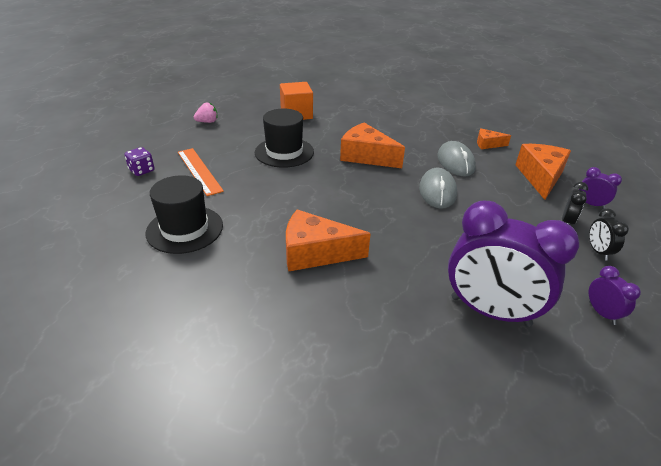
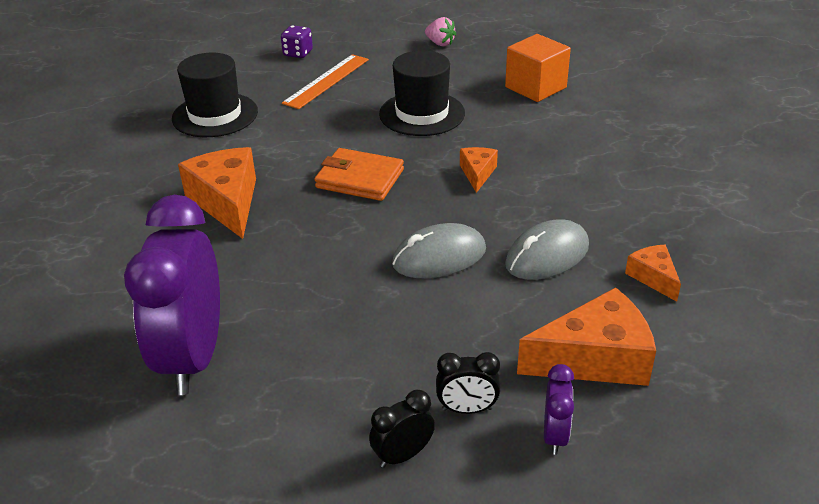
camera: 65 degrees right, 0 degrees up
(336, 193) = (360, 179): none -> orange wallet
(366, 156) = (477, 173): orange cheese -> orange cheese, size x0.53
(601, 313) = (244, 469): purple clock -> none

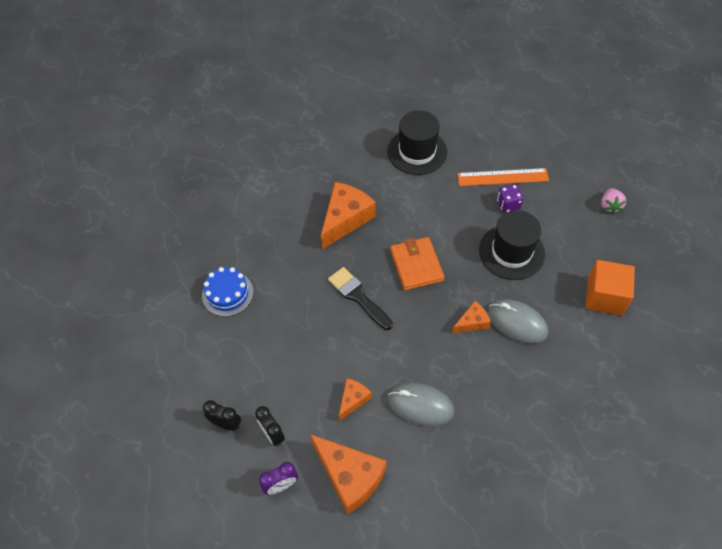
camera: 55 degrees right, 20 degrees up
(193, 357) = (227, 293): purple clock -> blue cake
(298, 53) = (520, 139): purple dice -> purple dice (508, 204)
(347, 239) = (358, 296): none -> black brush
(439, 257) = (377, 351): grey mouse -> grey mouse (517, 323)
(653, 277) = (443, 474): orange cheese -> orange cheese (353, 400)

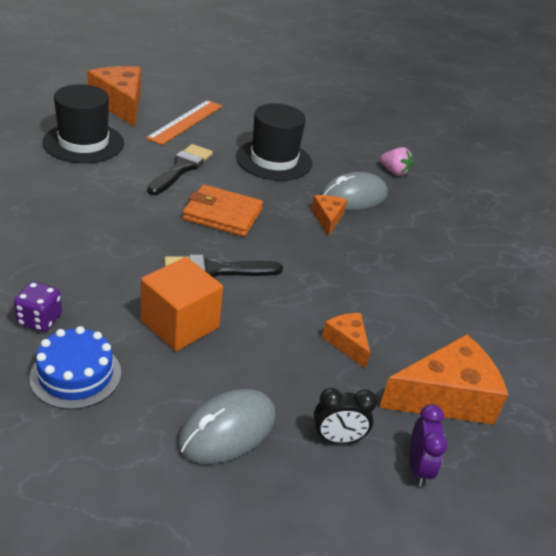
camera: 65 degrees left, 20 degrees down
(226, 423) = (282, 481): black clock -> none
(345, 219) = (100, 226): orange cheese -> orange cheese (120, 104)
(420, 405) = (395, 299): grey mouse -> grey mouse (227, 430)
(443, 213) = (181, 168): none -> black brush
(508, 204) = (219, 135): purple dice -> purple dice (39, 320)
(604, 296) = (371, 146): orange cube -> orange cube (180, 324)
(610, 206) = (284, 99): pink strawberry -> pink strawberry (394, 172)

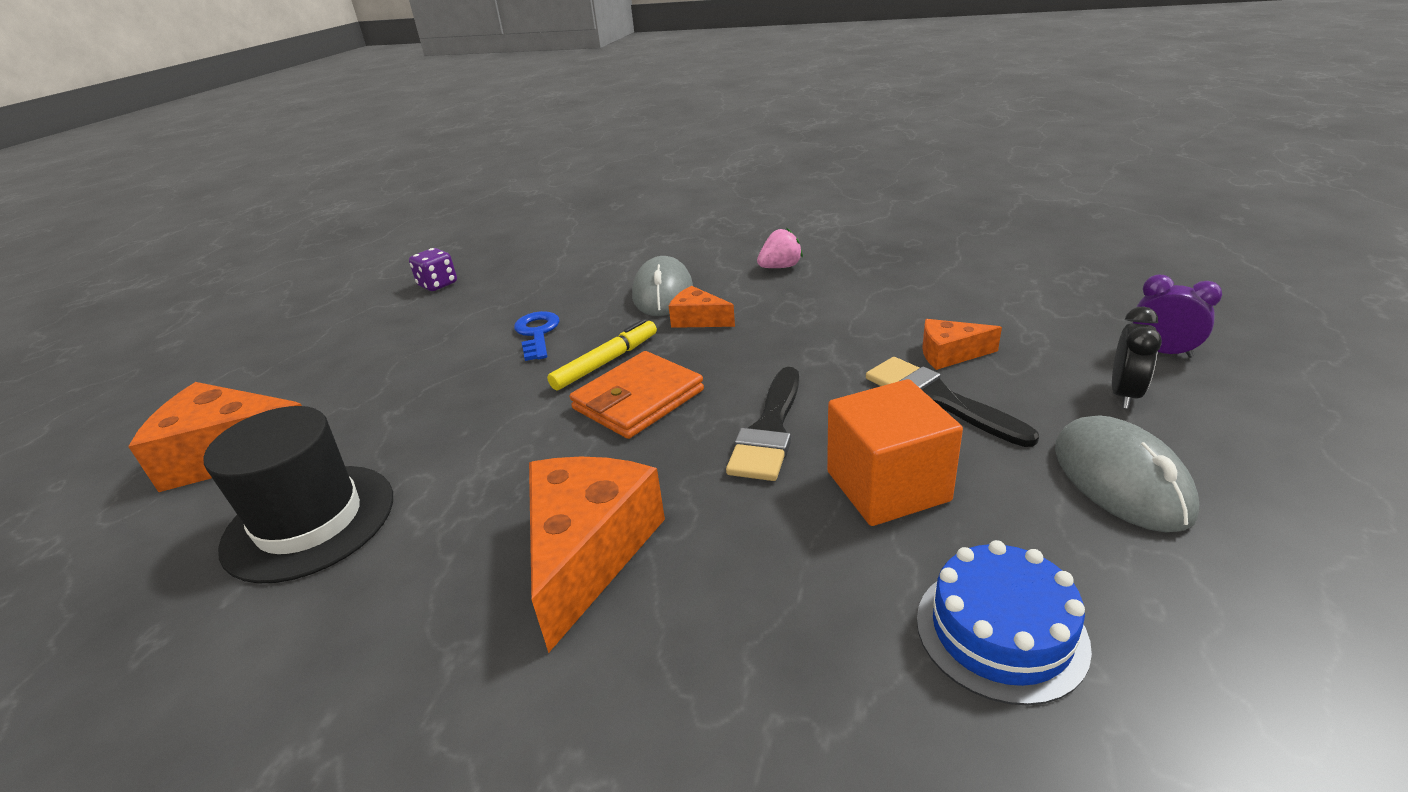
camera: 55 degrees left, 5 degrees down
(39, 320) = (839, 665): purple dice -> purple dice (438, 284)
(181, 168) = (490, 418): black brush -> black brush (938, 399)
(186, 122) = (363, 392): orange ruler -> none
(256, 193) = (606, 362): none -> yellow marker
(274, 160) = (537, 333): black hat -> blue key
(394, 172) = (630, 259): pink strawberry -> pink strawberry (780, 267)
(446, 397) = (1046, 313): orange cheese -> orange cheese (588, 551)

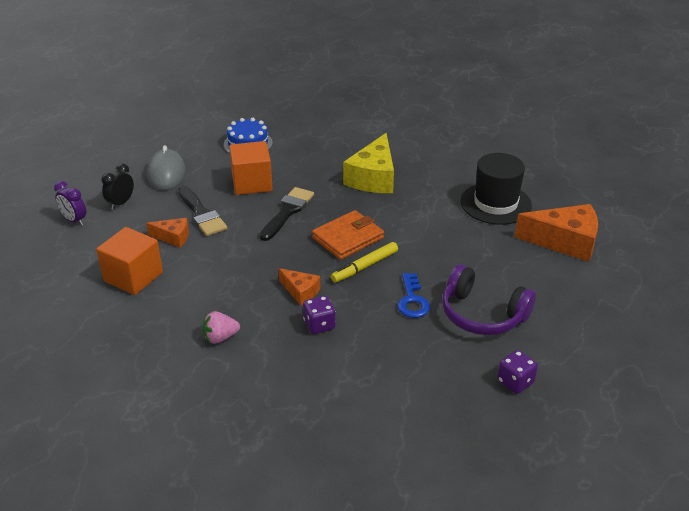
camera: 175 degrees left, 5 degrees up
(444, 333) = (482, 314): none -> purple headphones
(588, 551) = (373, 178): orange cheese -> yellow cheese
(663, 293) = (319, 325): grey mouse -> purple dice
(952, 299) = (133, 277): none -> orange cube

